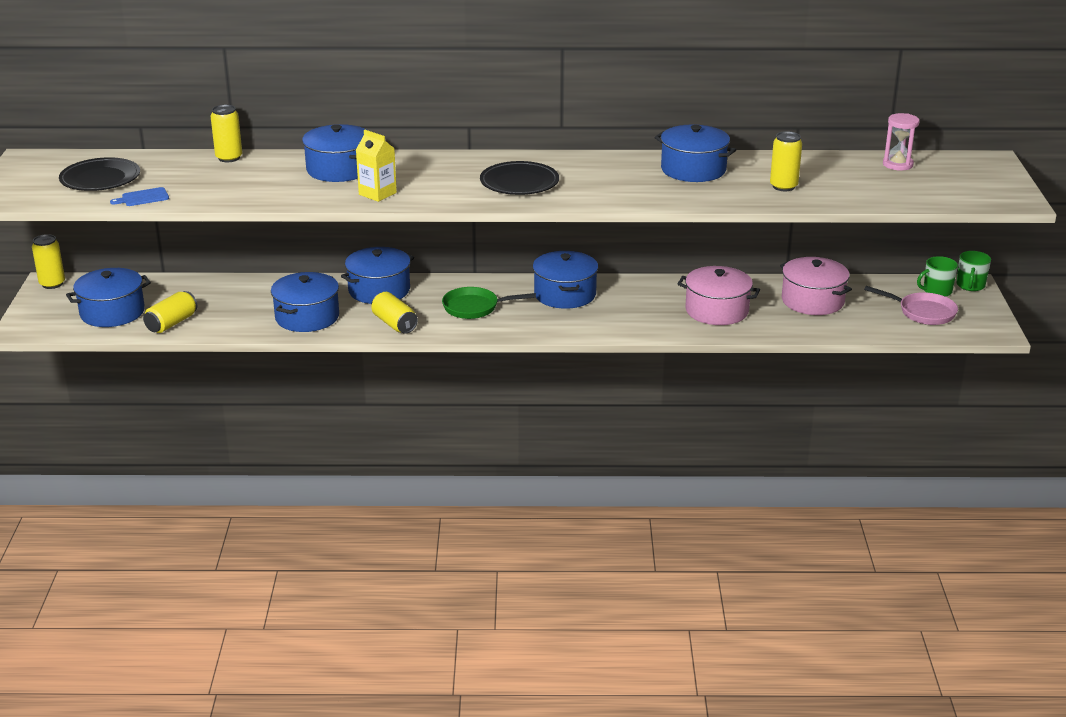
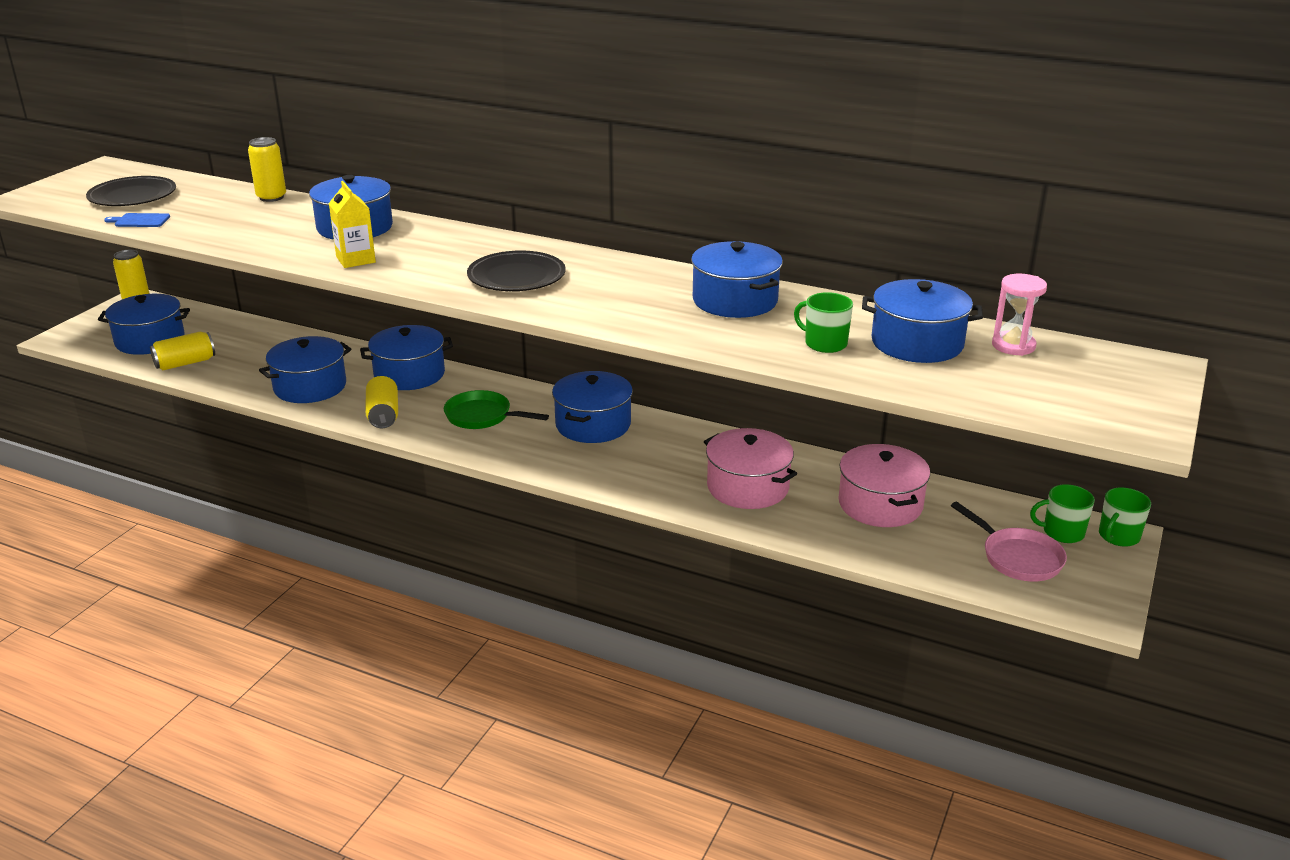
camera: 25 degrees right, 0 degrees up
(783, 186) = (824, 343): yellow can -> green mug
(839, 174) = (917, 343): none -> blue pot

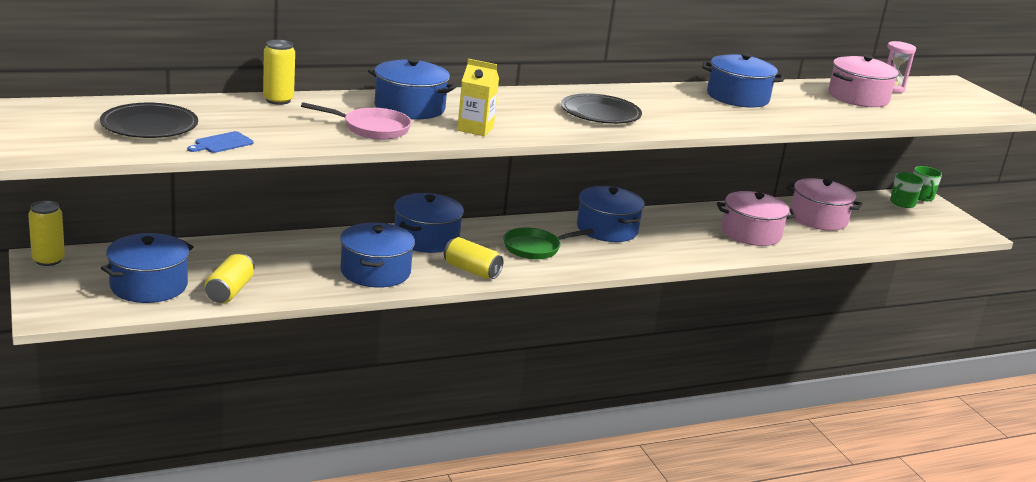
camera: 50 degrees left, 5 degrees down
(824, 343) = (828, 108): green mug -> none
(917, 343) = (858, 97): blue pot -> pink pot
(1017, 558) = (910, 221): pink pan -> pink pan (372, 128)

